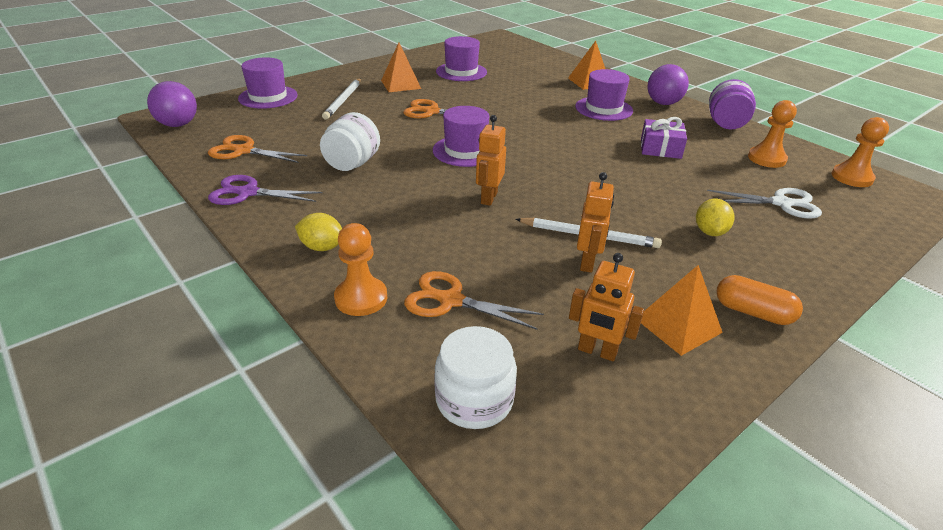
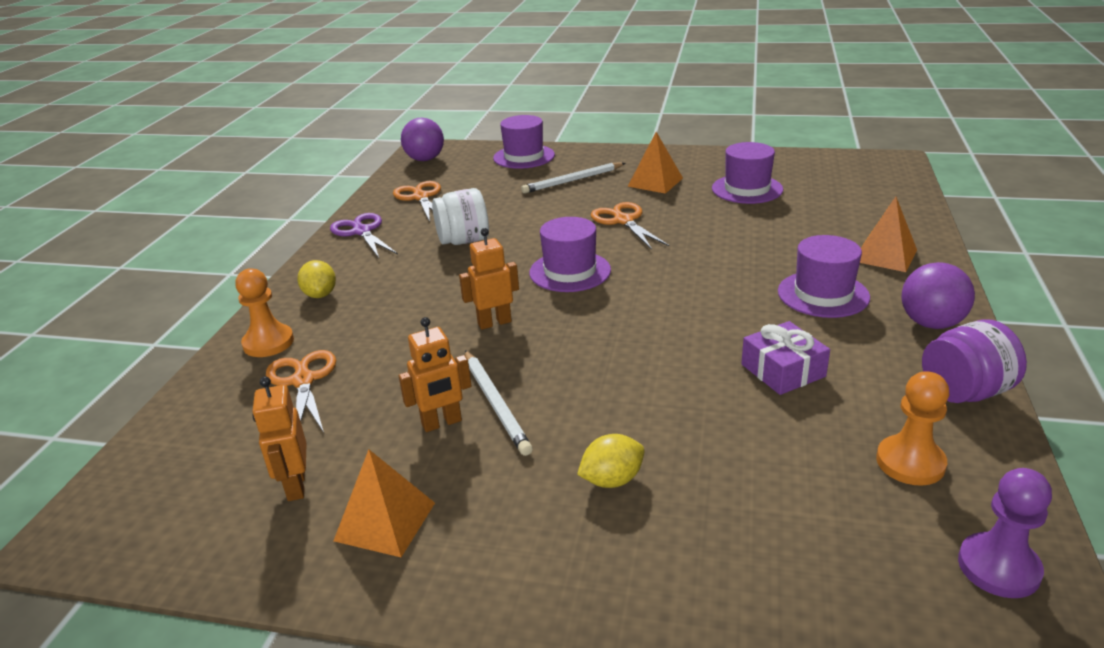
camera: 55 degrees right, 5 degrees down
(474, 400) = (181, 450): white jar -> none
(753, 312) = (464, 569): orange capsule -> none
(781, 203) = (781, 516): white scissors -> none
(852, 177) = (998, 567): orange pawn -> purple pawn

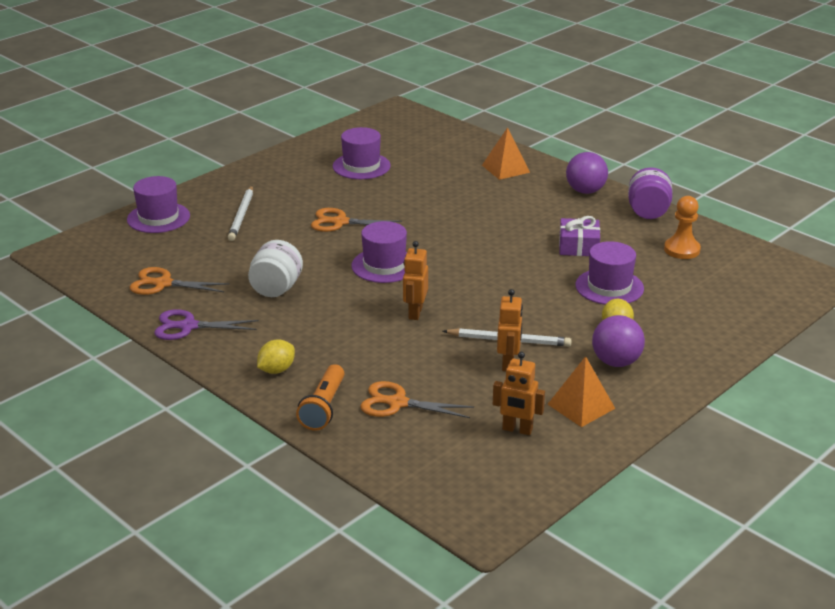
camera: 60 degrees left, 0 degrees up
(268, 343) = (324, 407): orange pawn -> orange flashlight
(320, 294) = (276, 370): yellow lemon -> yellow lemon turned 60 degrees counterclockwise
(425, 159) = (80, 259): purple ball -> purple ball (616, 362)
(655, 182) = (297, 189): orange pyramid -> none
(823, 294) = (522, 203): purple hat -> purple hat (609, 287)
(998, 567) = (759, 263): purple pawn -> none

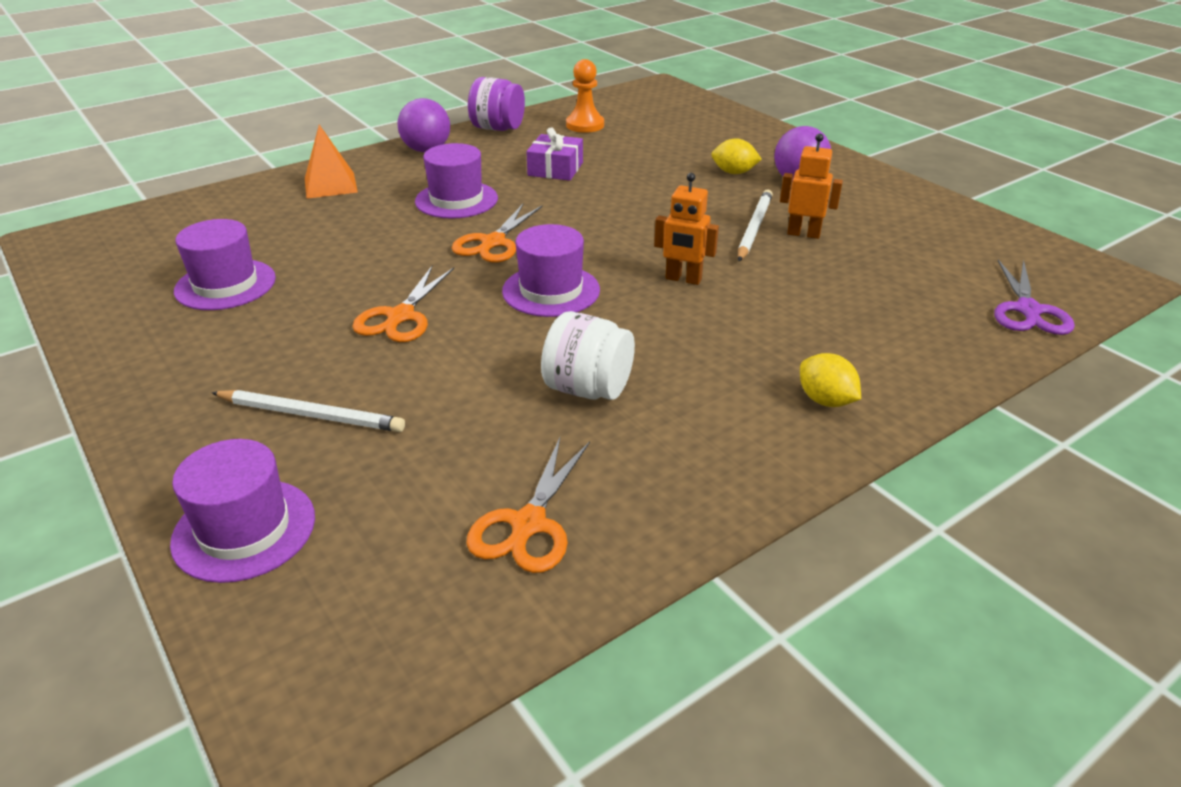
camera: 80 degrees left, 5 degrees up
(188, 326) = (690, 492): purple scissors -> purple scissors (1028, 310)
(324, 407) = (916, 365): orange flashlight -> none
(397, 403) = (895, 309): orange scissors -> orange scissors (493, 242)
(517, 430) = (933, 243): orange robot -> none
(581, 406) = (882, 206): orange pyramid -> none
(609, 287) = (649, 165): purple hat -> purple hat (456, 200)

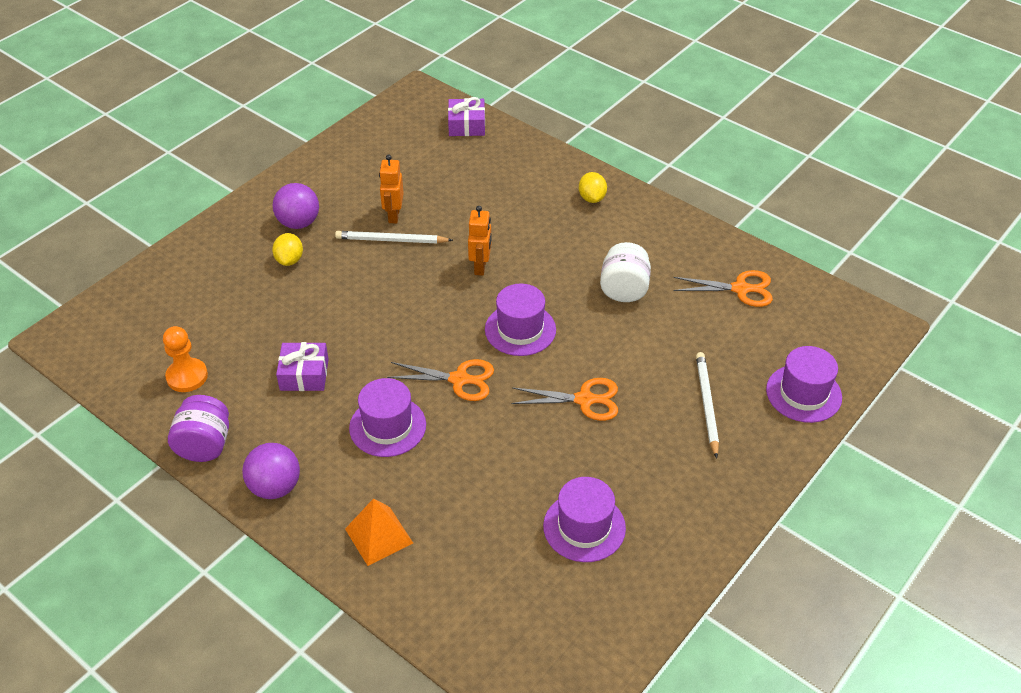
camera: 105 degrees left, 10 degrees up
(825, 400) = (592, 198): yellow lemon -> yellow lemon turned 45 degrees counterclockwise
(1028, 310) = (466, 125): purple scissors -> purple gift

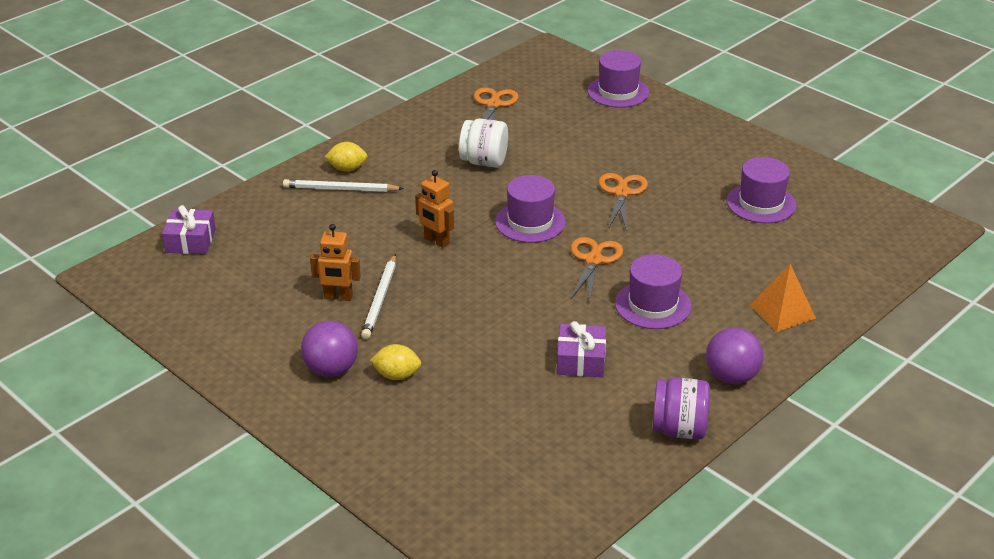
camera: 85 degrees left, 10 degrees down
(187, 376) = (578, 449): orange pawn -> none
(480, 267) = (436, 241): orange robot -> orange robot turned 150 degrees counterclockwise
(706, 404) = (629, 135): white pencil -> white pencil (340, 189)

